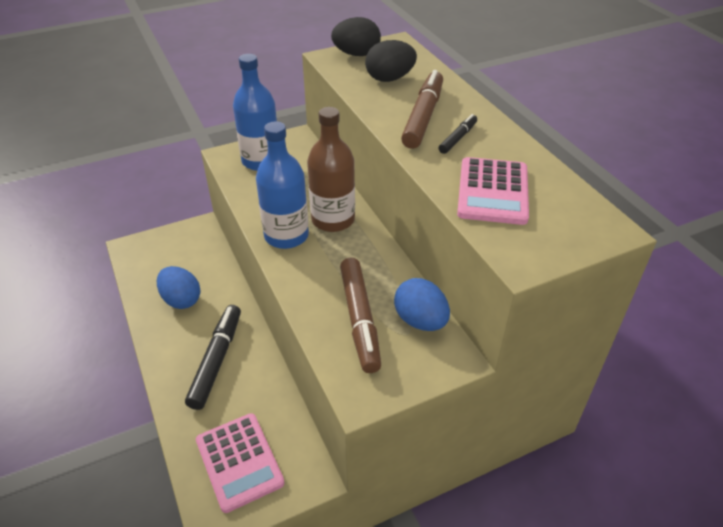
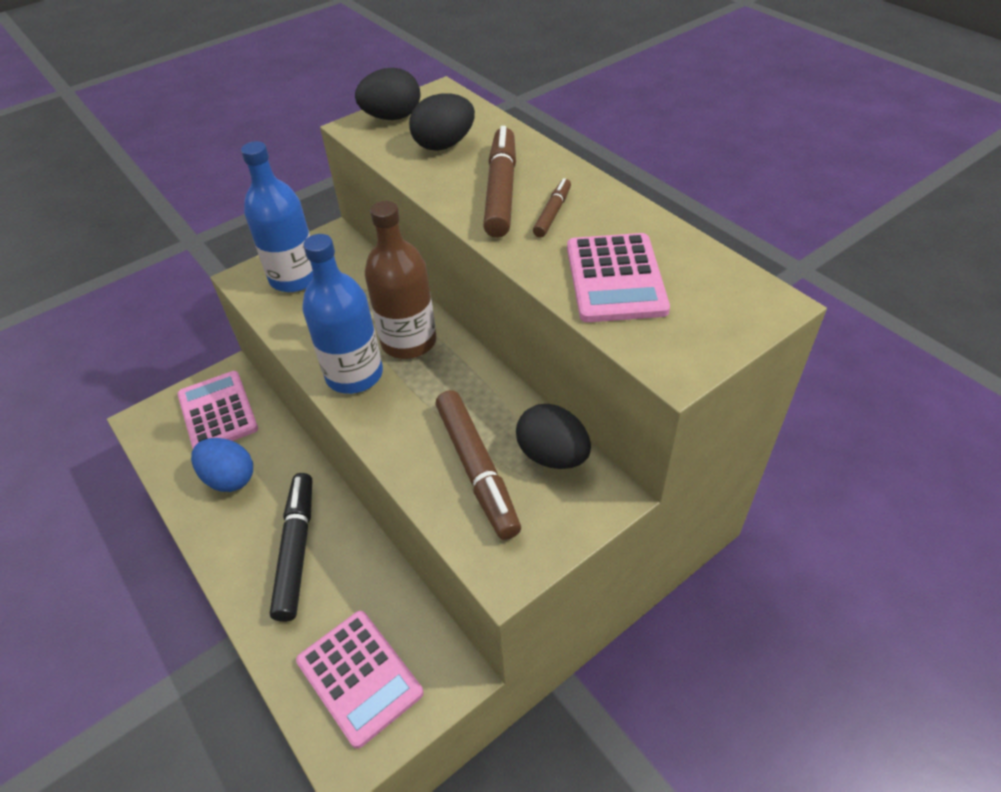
camera: 10 degrees left, 5 degrees up
(185, 252) = (217, 412): none -> pink calculator
(420, 321) = (552, 455): blue egg -> black egg
(458, 138) = (552, 213): black marker -> brown marker

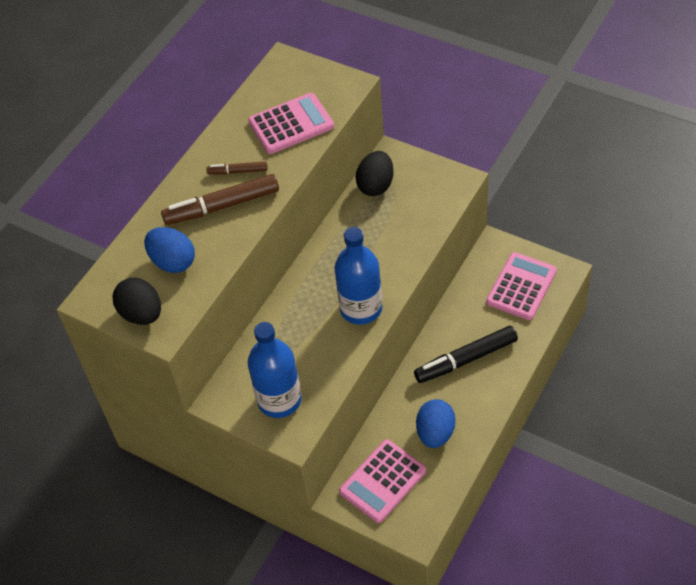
camera: 110 degrees left, 5 degrees up
(409, 341) = (316, 292): brown bottle -> none
(444, 145) = (173, 262): black egg -> blue egg
(477, 469) = (403, 214): brown marker -> none

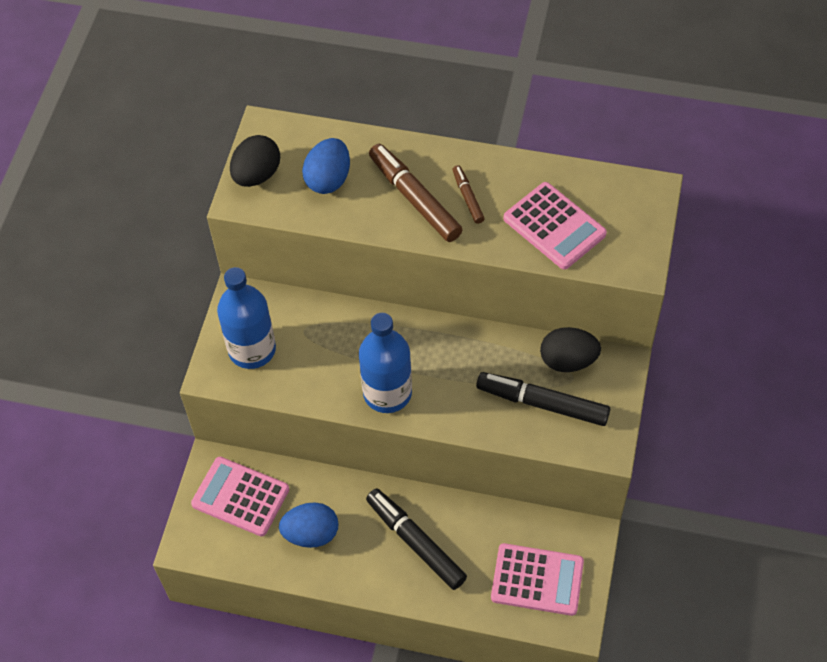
camera: 70 degrees right, 5 degrees up
(408, 210) = (542, 403): none -> black marker

